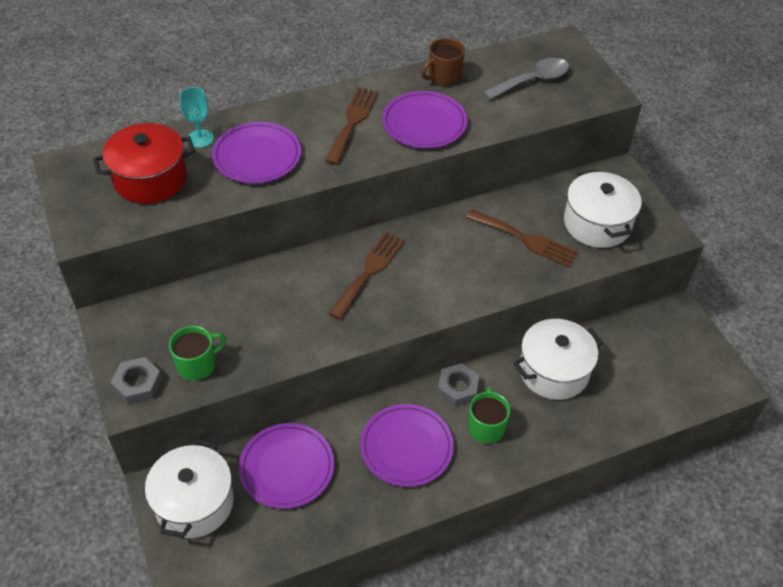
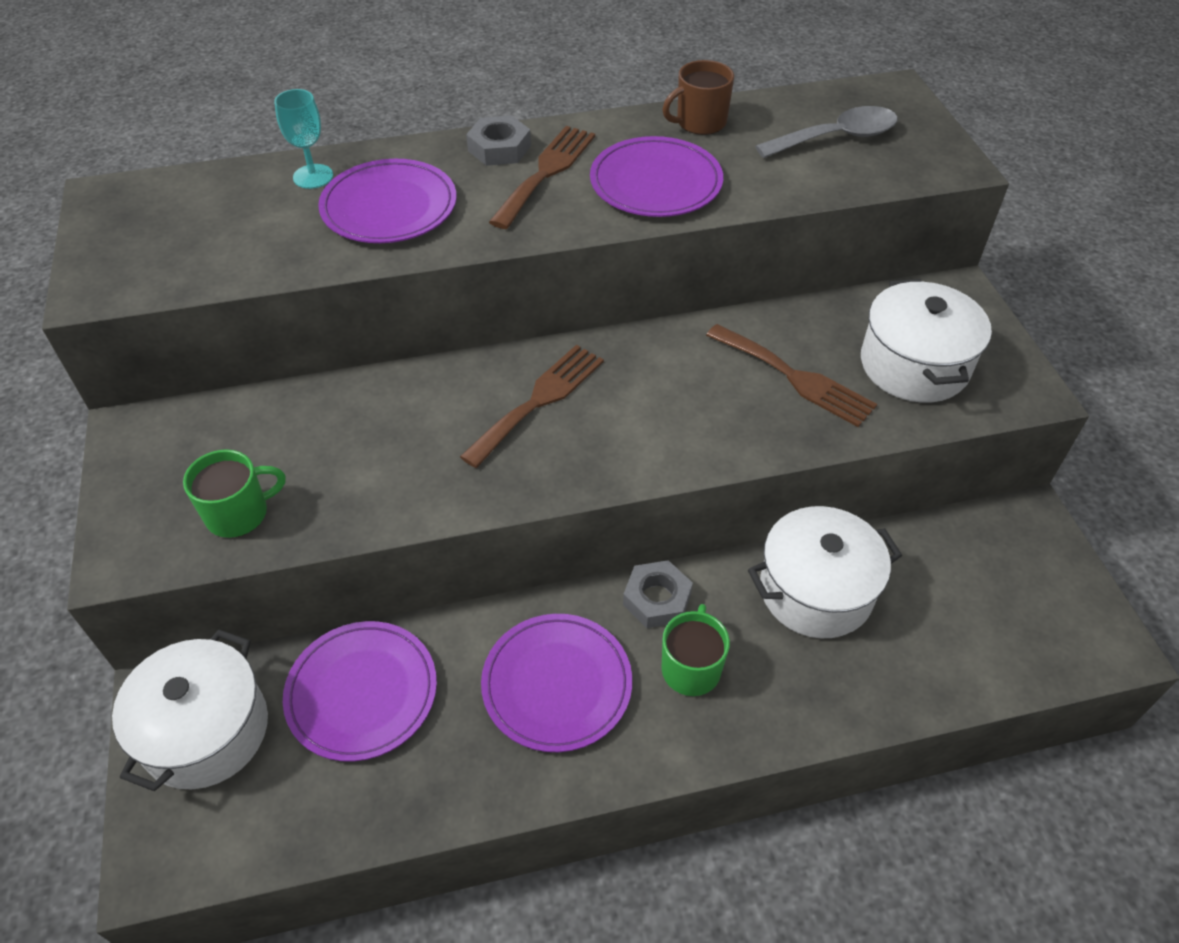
camera: 10 degrees right, 0 degrees up
(138, 384) = (139, 533): grey nut -> grey nut (499, 148)
(150, 179) = (221, 225): red pot -> none

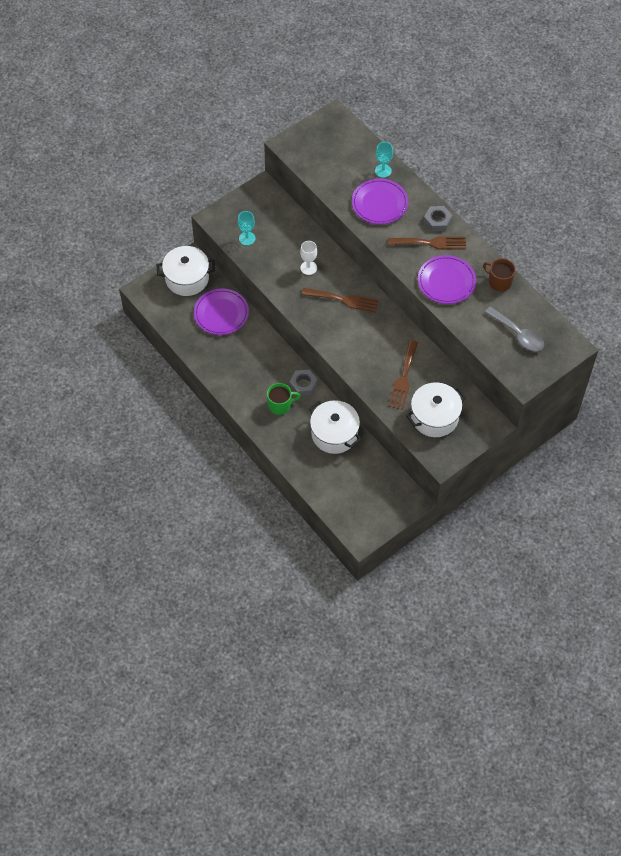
camera: 65 degrees right, 10 degrees up
(239, 513) = (247, 238): green mug -> turquoise goblet
(412, 429) = (308, 268): none -> white goblet
(557, 684) = (253, 367): purple plate -> none

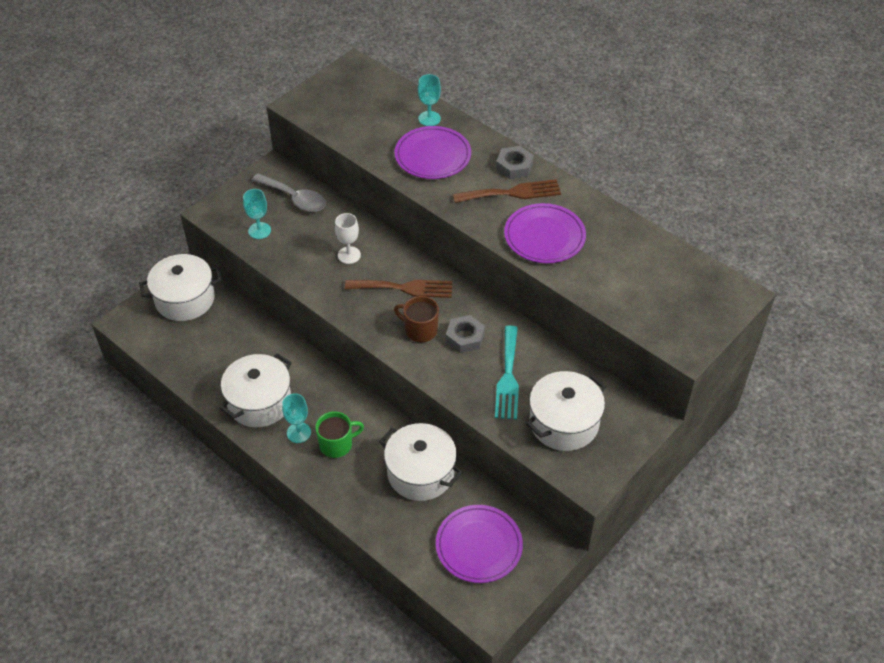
camera: 10 degrees left, 10 degrees down
(221, 313) = (237, 336): purple plate -> purple plate (479, 546)
(231, 366) = (259, 402): none -> white pot
(255, 392) = (299, 432): none -> turquoise goblet
(303, 384) = (365, 412): grey nut -> grey nut (465, 337)
(403, 378) = (508, 377): brown fork -> turquoise fork
(499, 282) = (616, 227): brown mug -> brown mug (420, 330)
(518, 334) = (660, 289): grey spoon -> grey spoon (294, 198)

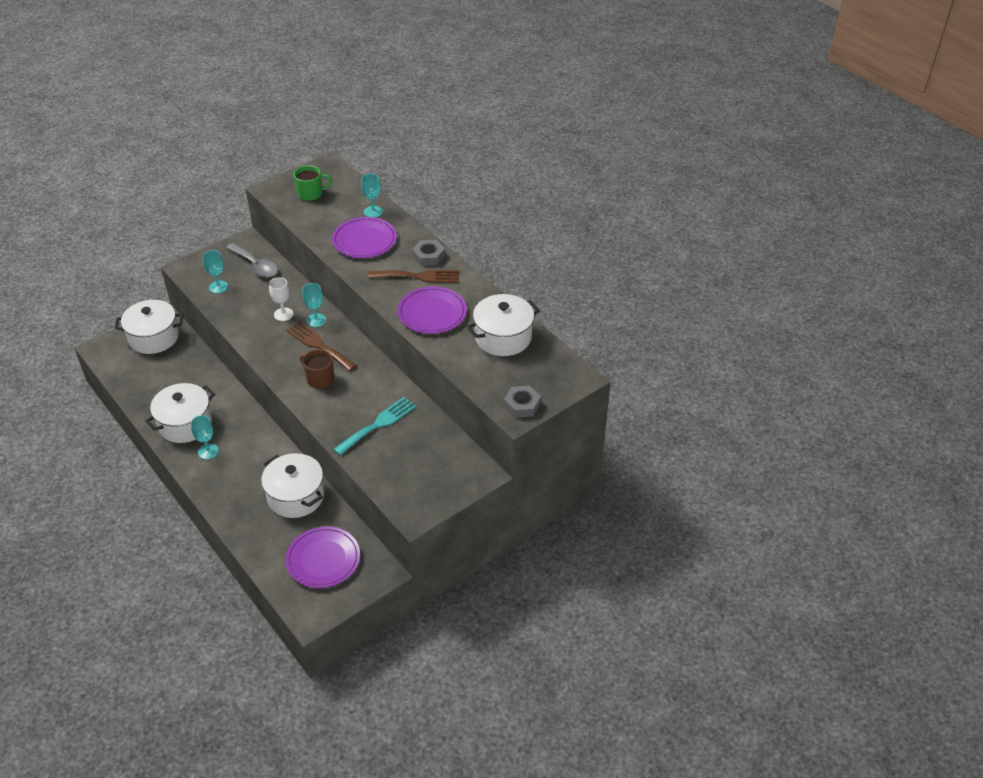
camera: 10 degrees right, 5 degrees down
(337, 444) = (236, 464): green mug -> green mug (311, 194)
(390, 257) = (316, 320): none -> turquoise goblet
(404, 288) = (319, 345): brown fork -> brown fork turned 150 degrees counterclockwise
(465, 337) = (354, 389): grey nut -> grey nut (522, 405)
(508, 377) = (378, 424): turquoise fork -> turquoise fork turned 150 degrees counterclockwise
(564, 423) = (411, 466): white pot -> white pot (503, 337)

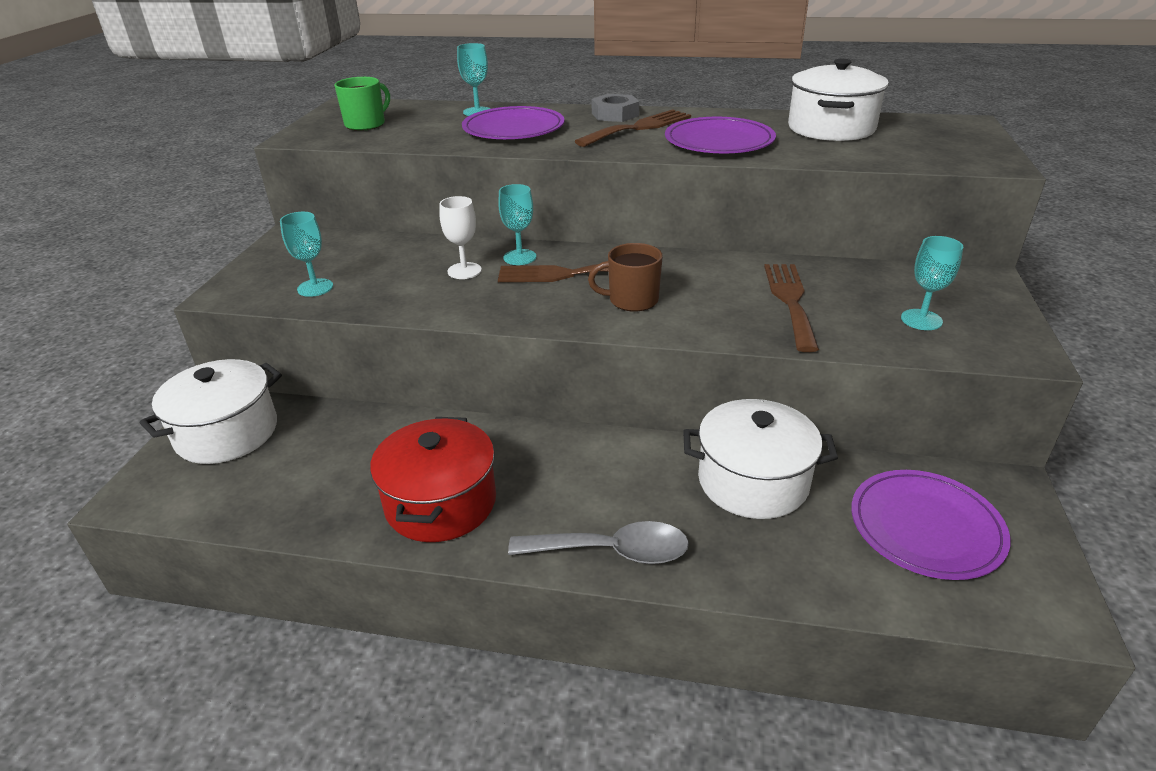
camera: 40 degrees left, 10 degrees down
(185, 424) = (441, 502): white pot -> red pot
(208, 451) = (535, 513): turquoise goblet -> turquoise goblet (921, 320)
(255, 265) = (341, 250): grey spoon -> grey spoon (611, 551)
(378, 424) = (790, 301): turquoise fork -> brown fork
(522, 405) = (979, 155): grey nut -> none

